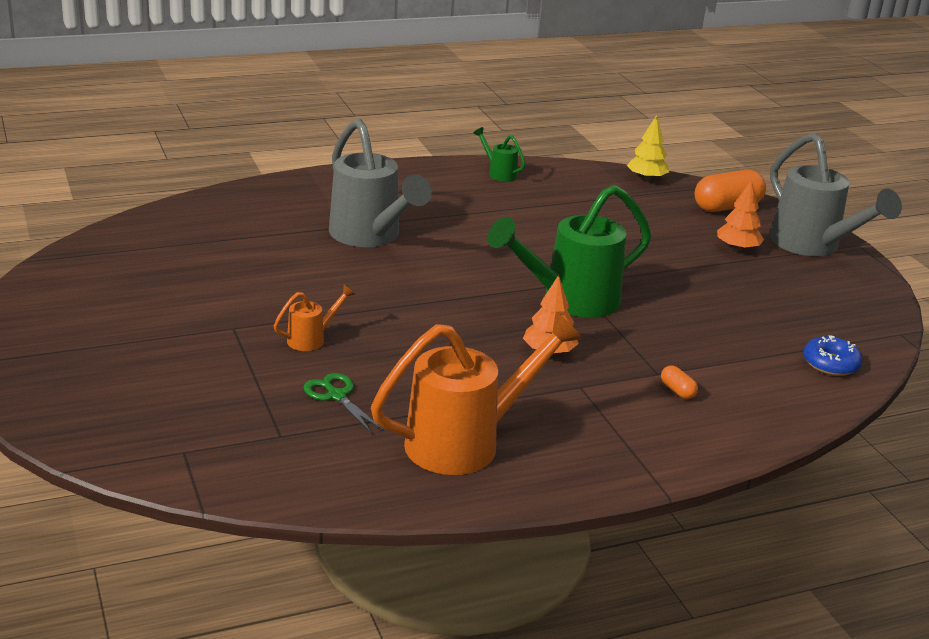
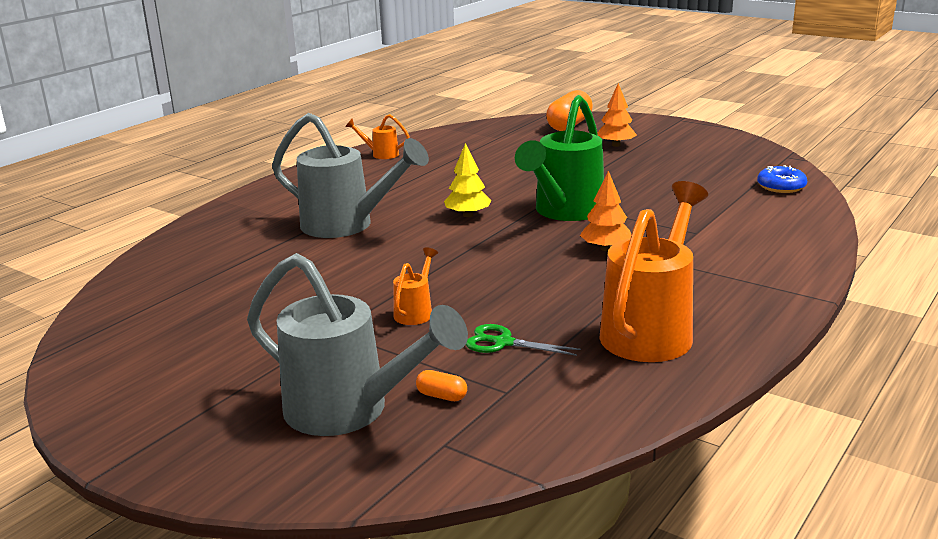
camera: 30 degrees left, 5 degrees down
(499, 173) = (380, 154): green watering can -> orange watering can
(646, 178) = (490, 126): yellow tree -> yellow tree (468, 215)
(677, 391) = (725, 237): orange capsule -> orange capsule (442, 396)
(813, 246) = (657, 129): grey watering can -> grey watering can (351, 411)

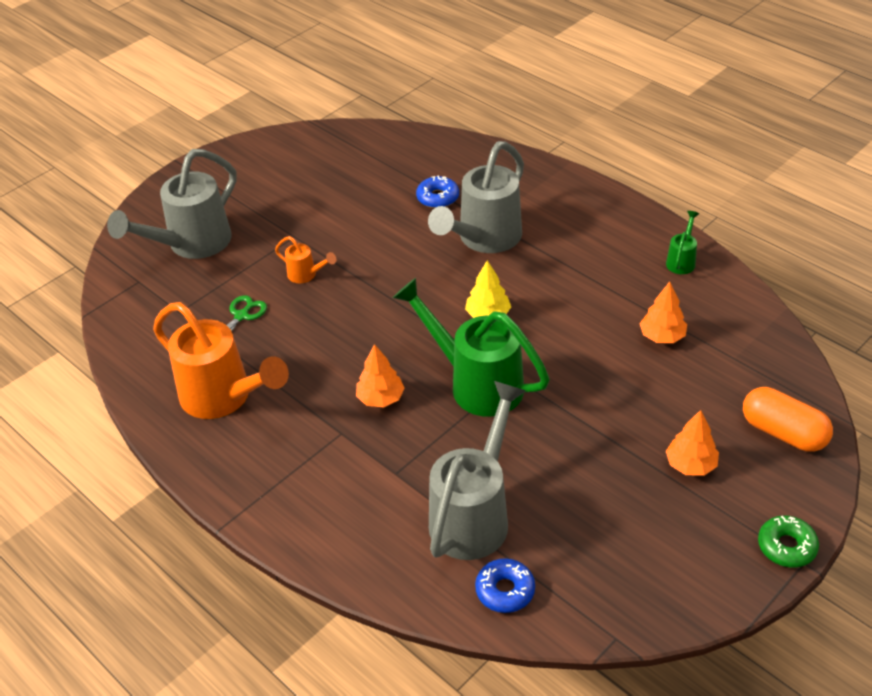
camera: 100 degrees right, 20 degrees up
(266, 254) = (438, 198): none -> blue donut
(380, 154) = (682, 260): orange watering can -> green watering can
(442, 396) = (189, 283): orange capsule -> none
(480, 157) = (662, 336): none -> orange tree
(671, 123) = (786, 546): none -> green donut
(716, 201) = (475, 514): none -> grey watering can

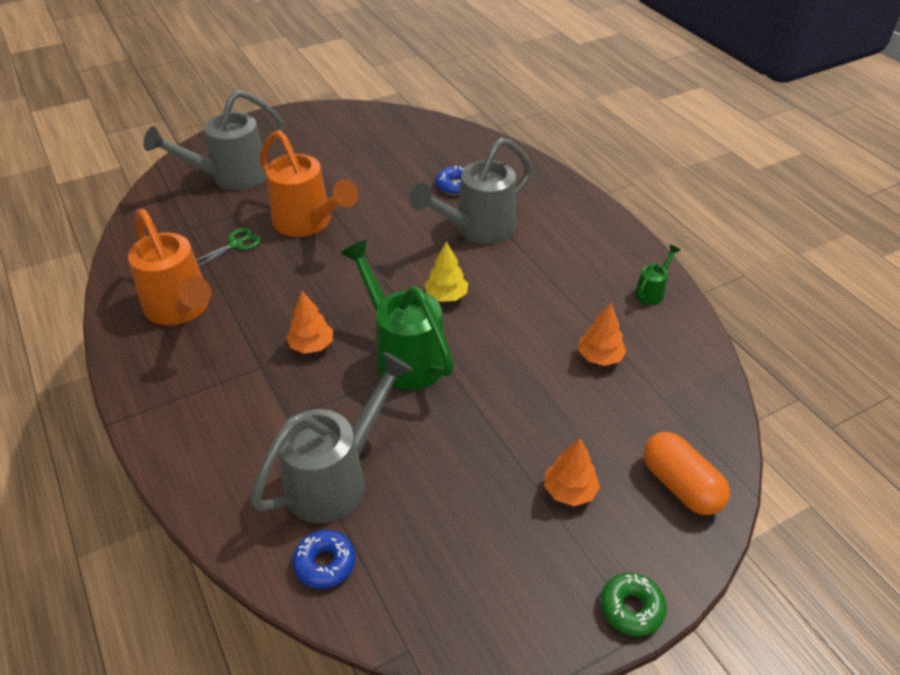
camera: 15 degrees right, 0 degrees up
(306, 275) = (308, 224): orange watering can -> orange watering can, size x2.24

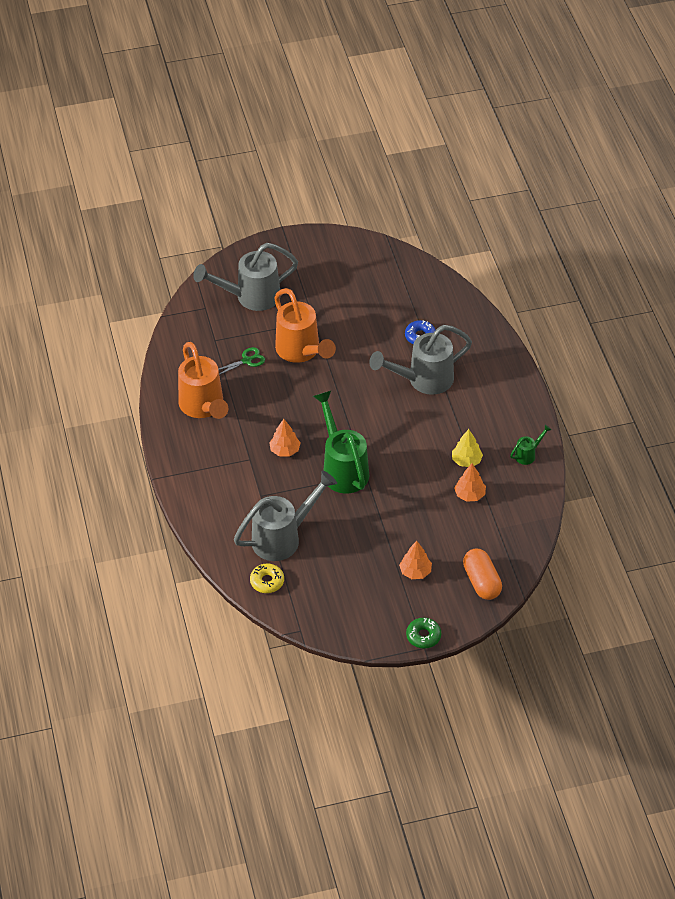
camera: 15 degrees right, 5 degrees up
(325, 563) = (267, 581): blue donut -> yellow donut
(446, 296) = (383, 430): yellow tree -> yellow tree (466, 460)

